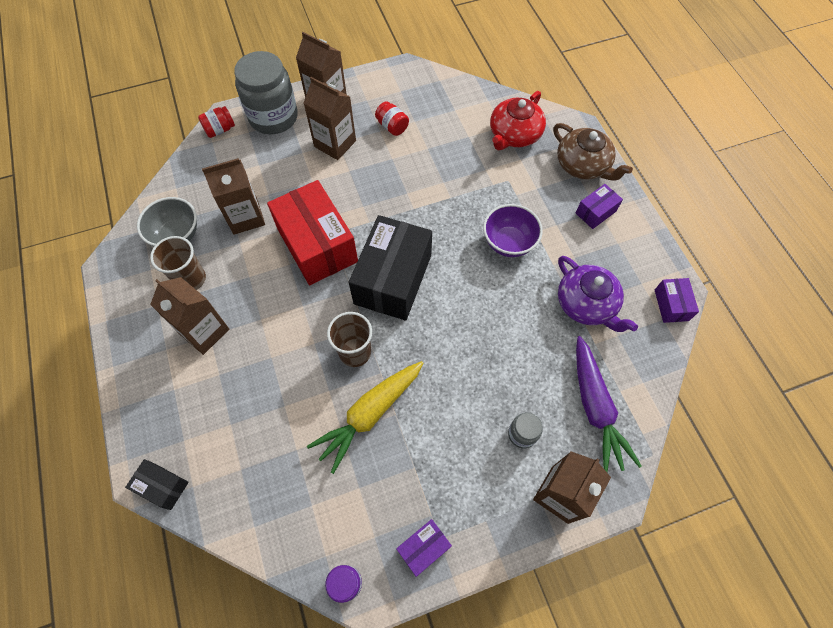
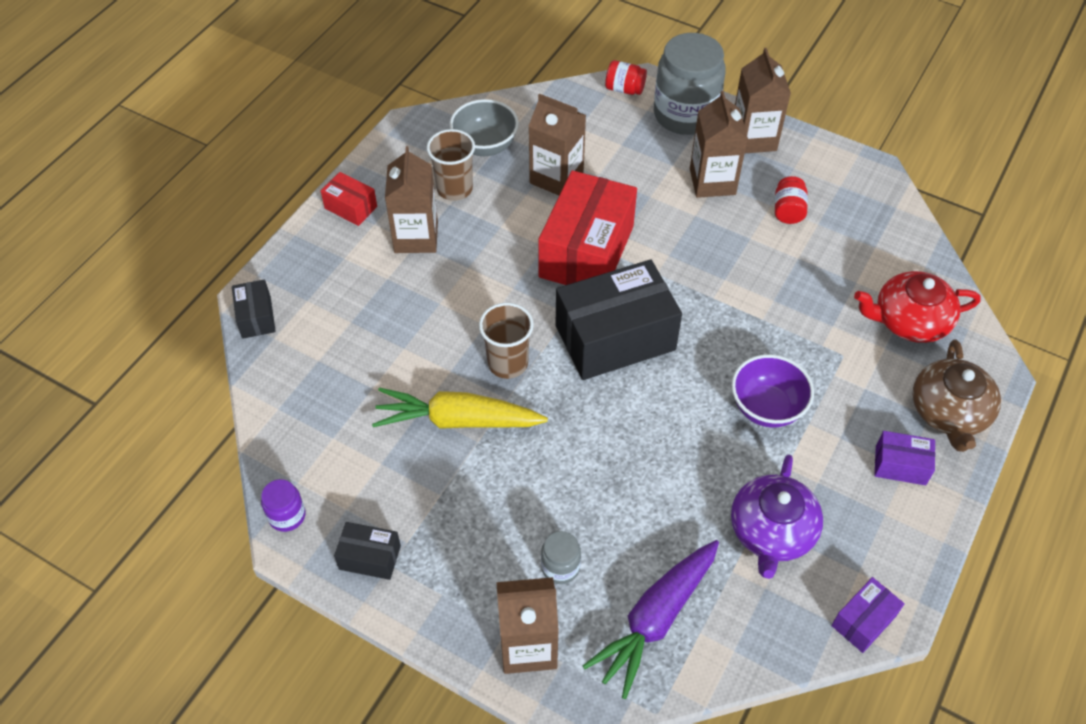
camera: 50 degrees right, 10 degrees down
(136, 353) = (351, 207): none -> red box
(423, 548) = (370, 557): purple box -> black box

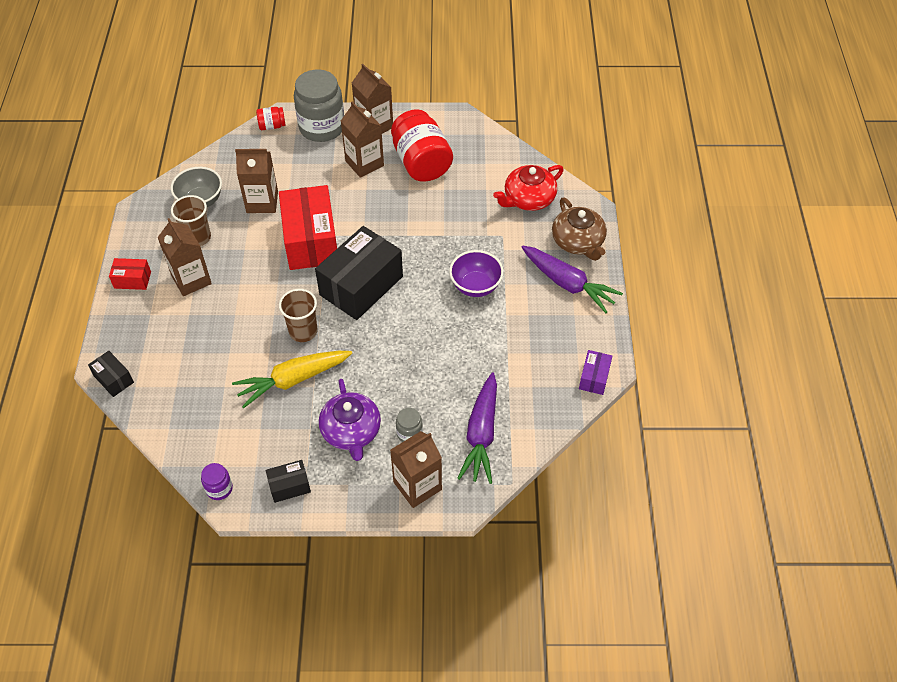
camera: 30 degrees left, 0 degrees up
(771, 531) = (518, 354): purple teapot -> purple teapot (351, 431)
(788, 211) = (421, 162): red jar -> red jar, size x2.20
(900, 465) = (568, 284): purple box -> purple carrot

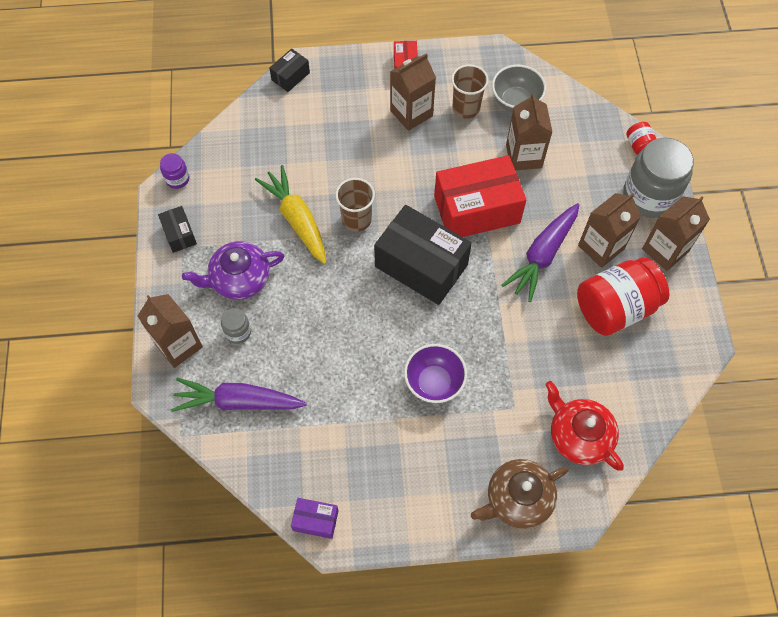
camera: 85 degrees right, 10 degrees up
(568, 284) = (449, 487): purple carrot -> purple carrot (542, 255)

